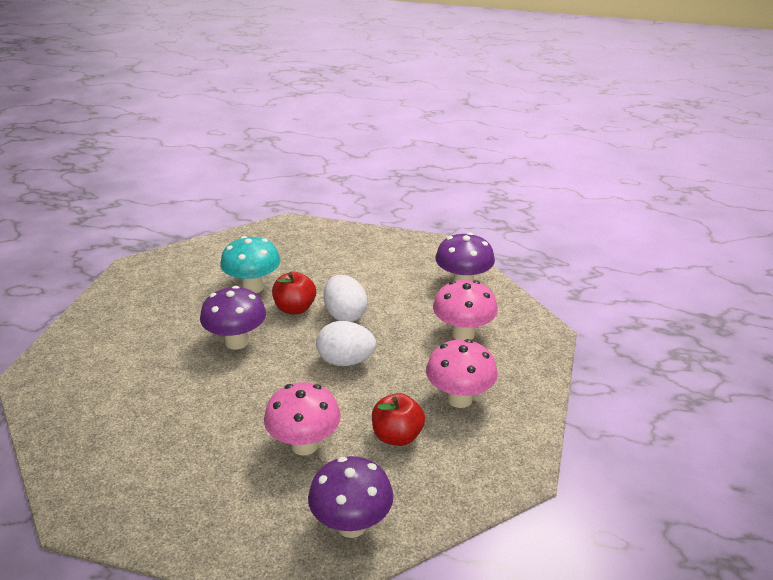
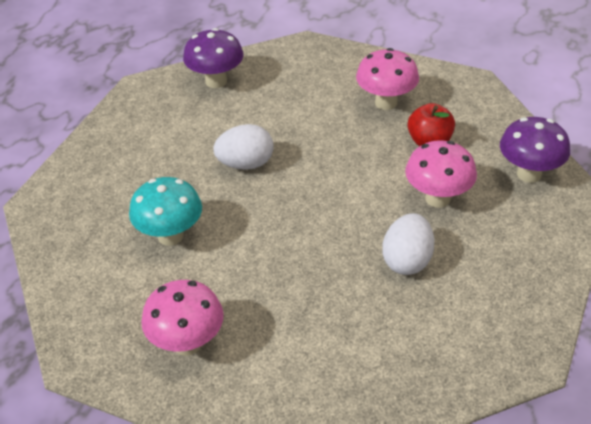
camera: 80 degrees left, 10 degrees up
(236, 342) = (274, 248): purple mushroom -> none
(295, 308) = (224, 201): red apple -> none
(346, 361) = (322, 167): white egg -> white egg (407, 261)
(463, 334) = (296, 90): pink mushroom -> pink mushroom (187, 343)

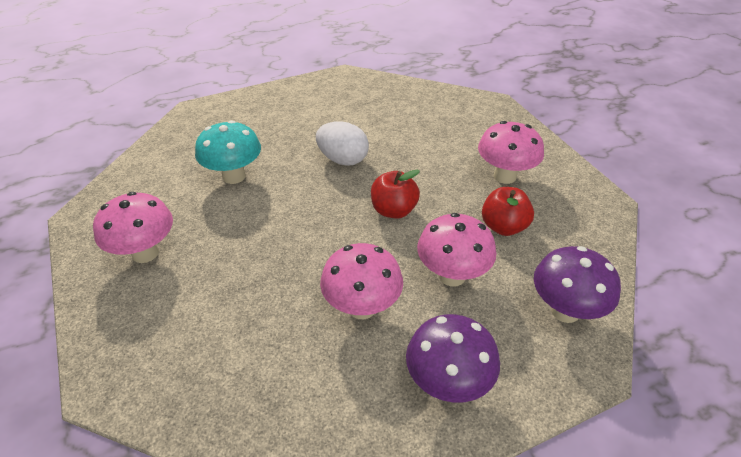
camera: 40 degrees right, 0 degrees up
(216, 81) = (397, 96): purple mushroom -> purple mushroom (447, 383)
(339, 179) = (393, 210): none -> red apple
(407, 261) = (362, 307): white egg -> pink mushroom

